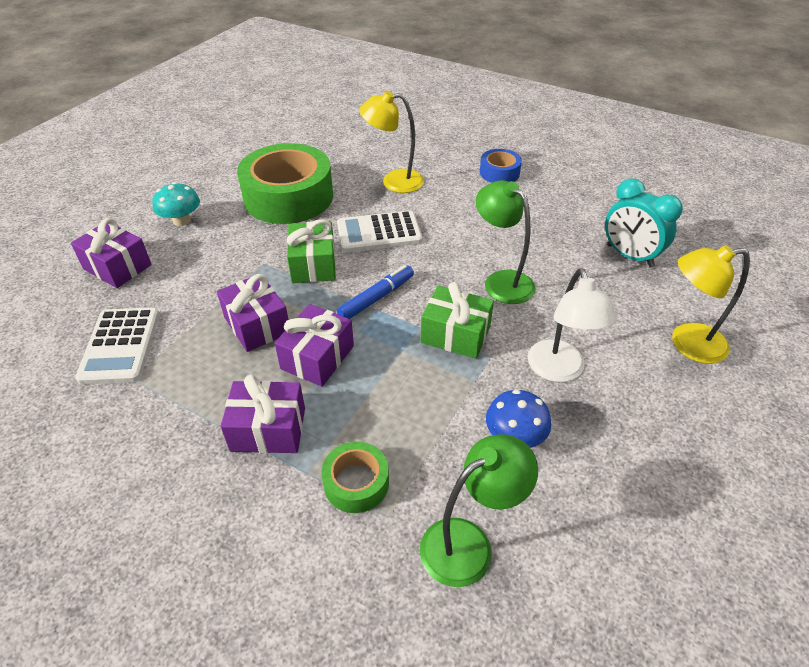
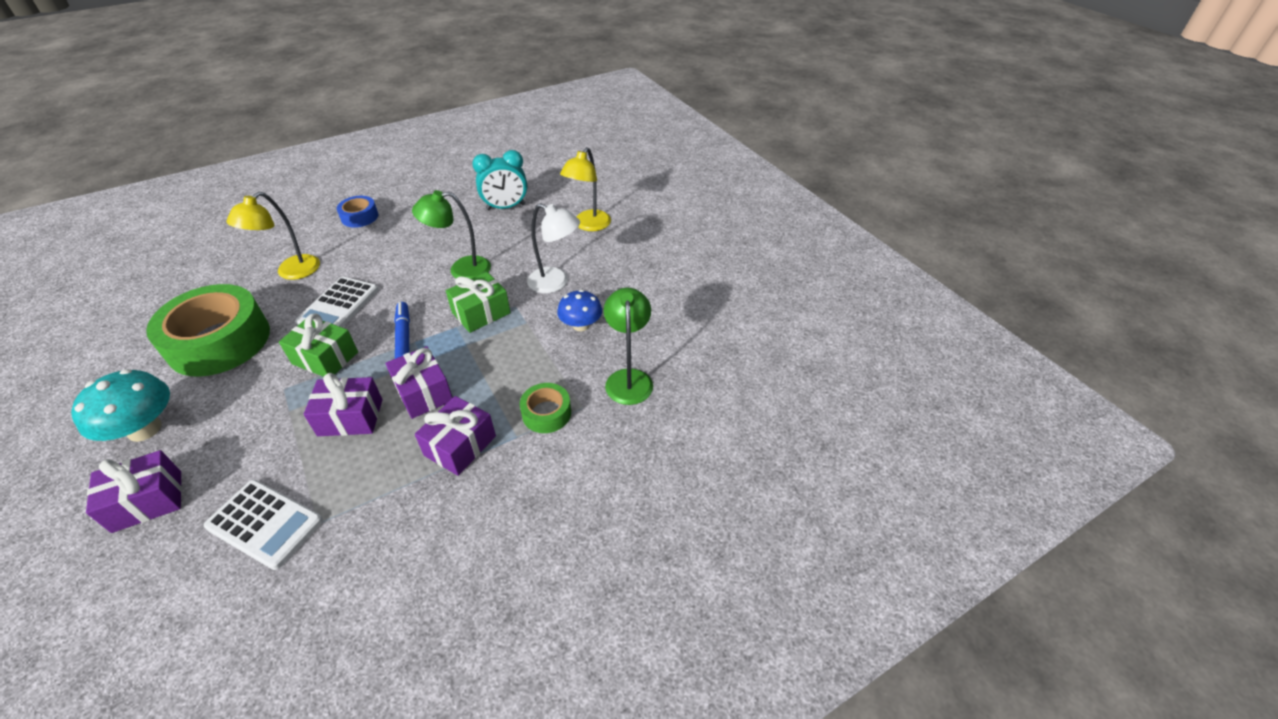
camera: 60 degrees left, 0 degrees up
(181, 220) = (144, 429): turquoise mushroom -> turquoise mushroom, size x1.51

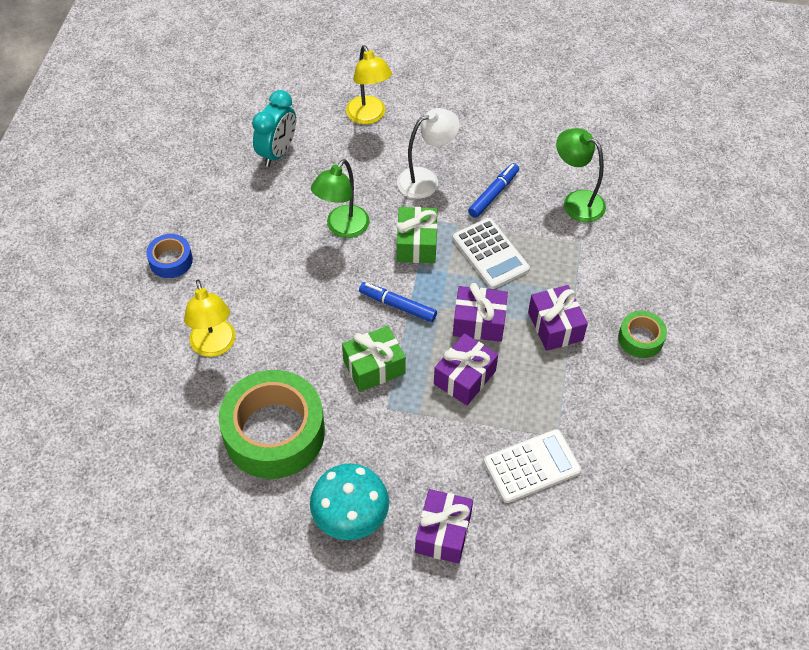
camera: 50 degrees left, 10 degrees up
(338, 306) = (308, 332): white calculator -> white calculator (490, 254)
(546, 413) = (568, 264): green tape -> green tape (640, 339)
(581, 325) = (493, 194): blue mushroom -> blue marker

